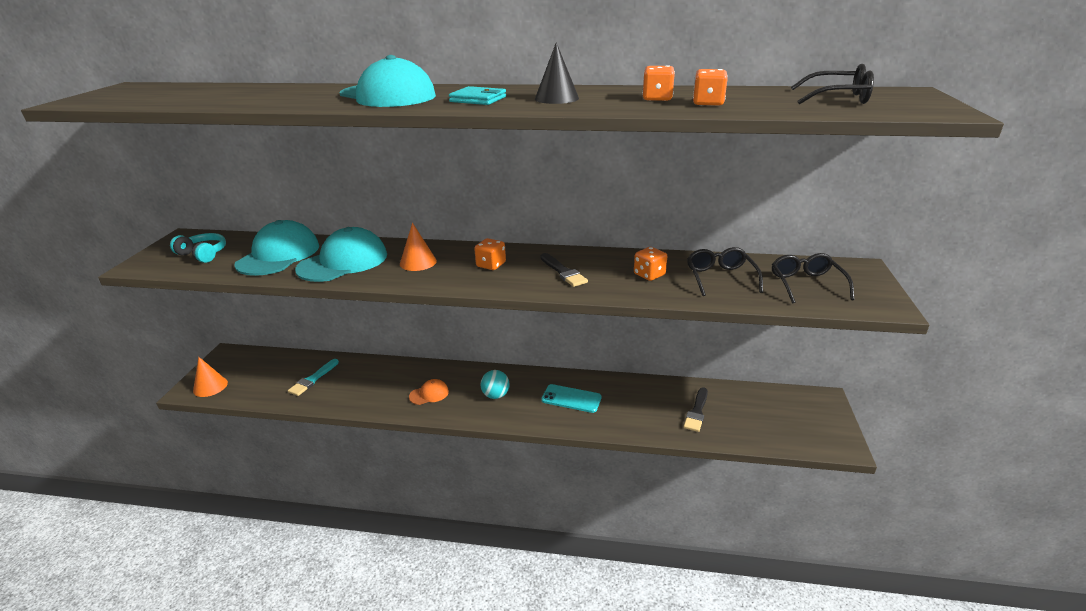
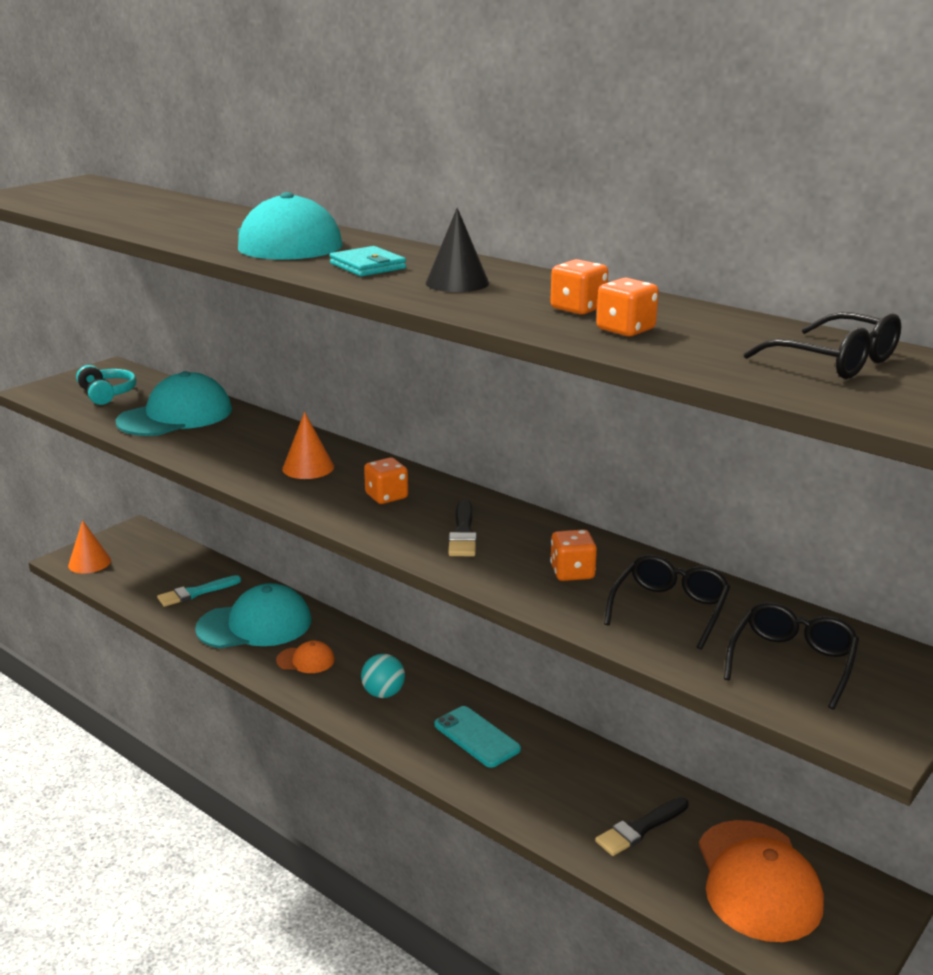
camera: 30 degrees right, 5 degrees down
(343, 262) = (230, 443): turquoise cap -> turquoise cap (255, 625)
(770, 413) = (757, 880): none -> orange cap

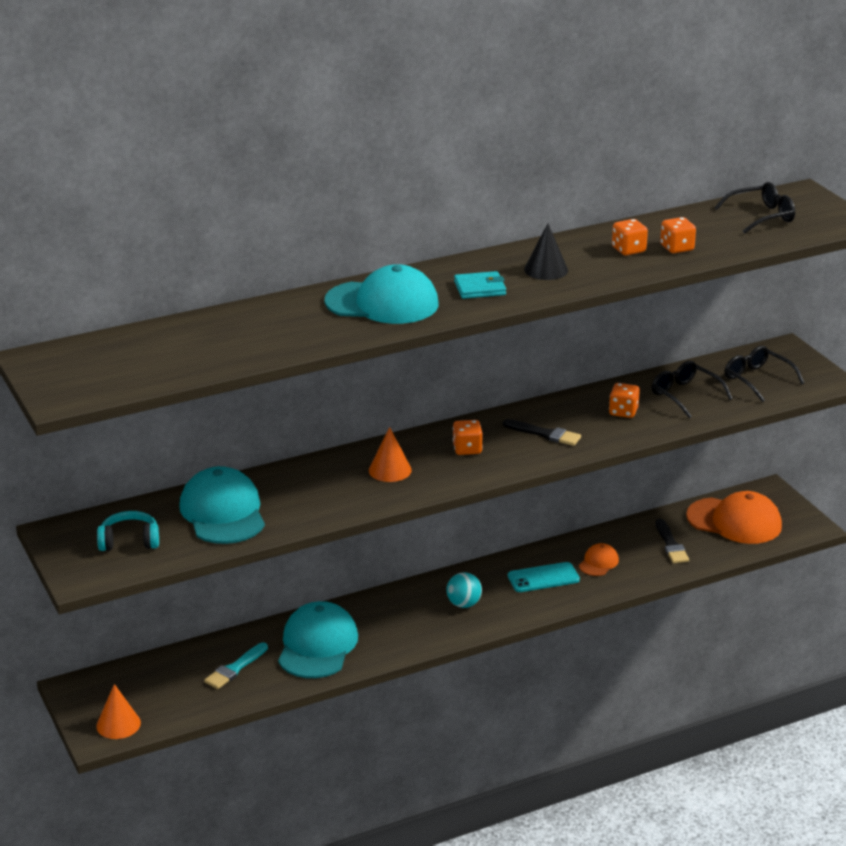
camera: 65 degrees left, 5 degrees up
(196, 593) = (235, 668): turquoise brush -> turquoise brush turned 45 degrees clockwise
(306, 660) = (392, 630): orange cap -> orange cap (598, 562)

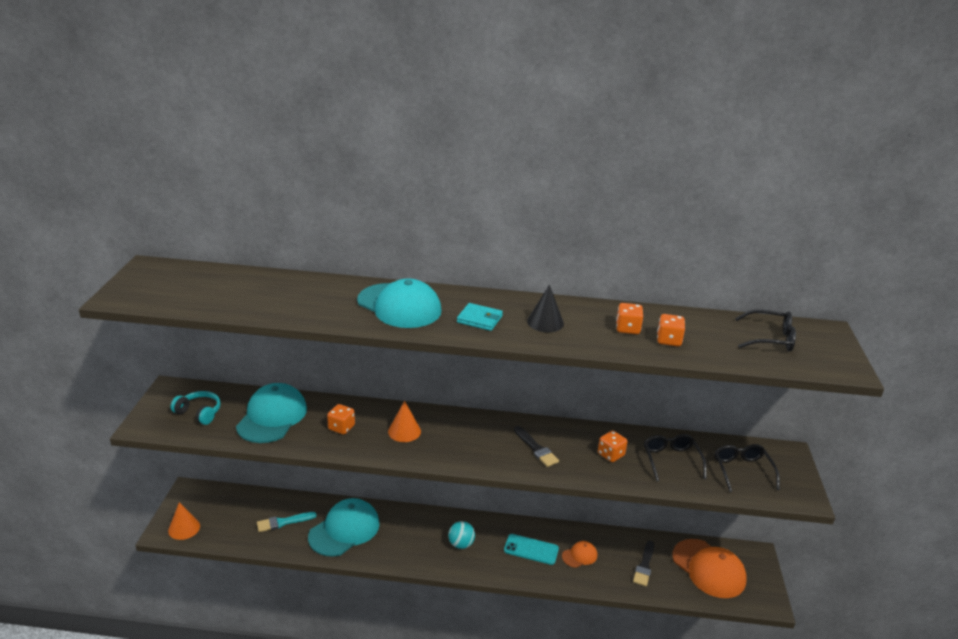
camera: 30 degrees right, 0 degrees up
(467, 449) = (471, 437): orange dice -> orange dice (341, 427)

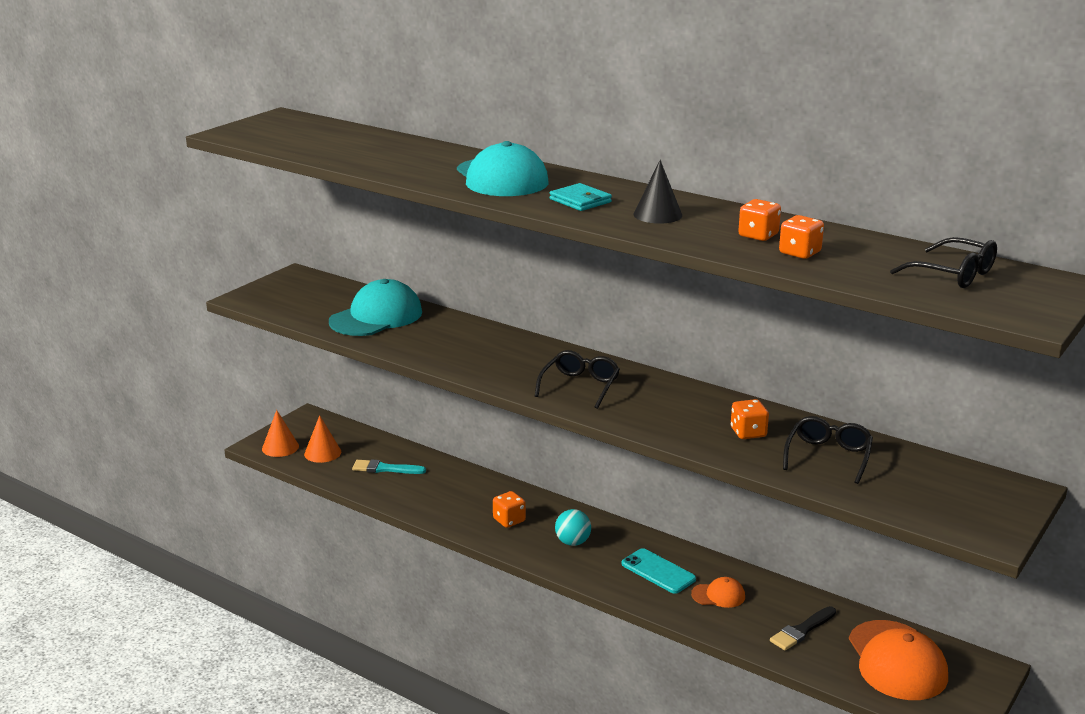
camera: 30 degrees right, 5 degrees down
(199, 413) = (306, 299): turquoise headphones -> none
(341, 427) = (442, 340): orange dice -> orange dice (509, 520)
(344, 530) = (446, 493): turquoise cap -> none
(404, 431) = (509, 358): orange cone -> orange cone (322, 453)
(536, 448) = (654, 406): black brush -> none
(742, 470) = (924, 489): black glasses -> black glasses (580, 386)

